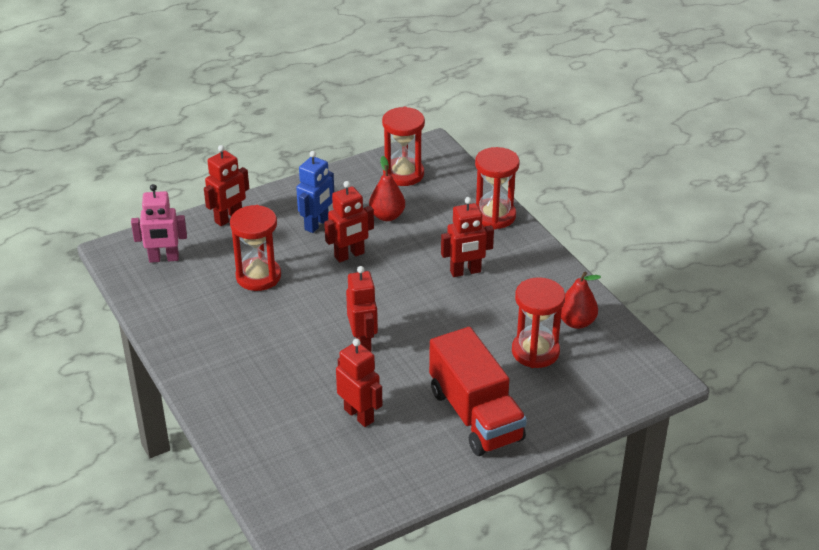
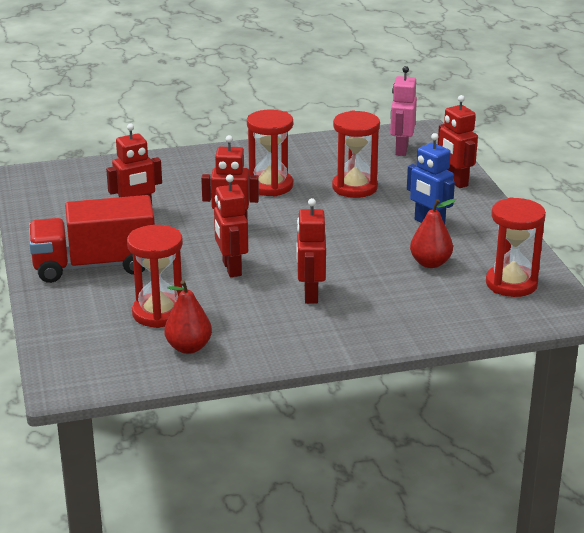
camera: 105 degrees right, 10 degrees down
(349, 255) = (368, 234): red robot -> red robot (231, 268)
(494, 216) = (407, 330): red hourglass -> red hourglass (270, 186)

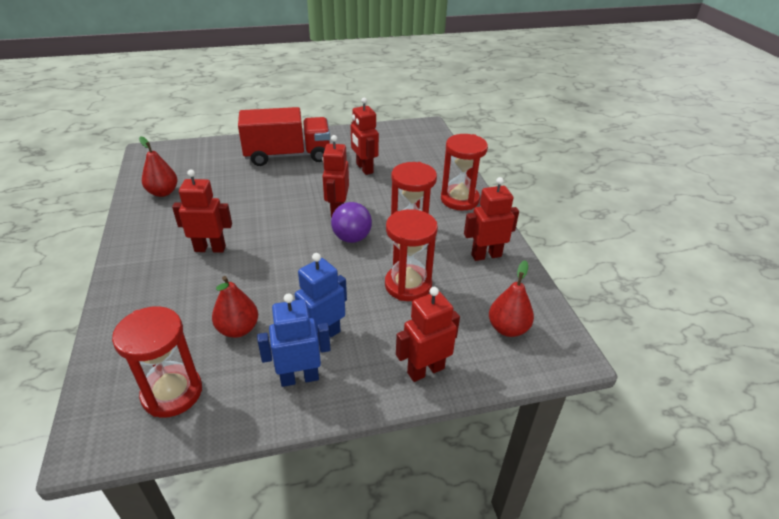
camera: 90 degrees right, 10 degrees up
(95, 266) = (288, 155): red truck -> red truck turned 90 degrees clockwise
(159, 313) = (214, 180): red hourglass -> red hourglass (459, 199)
(231, 268) = (266, 210): red robot -> red robot (486, 255)
(283, 216) = (352, 238): none -> purple ball
(401, 149) = (508, 328): pink robot -> red pear
(478, 230) = (299, 378): none -> blue robot

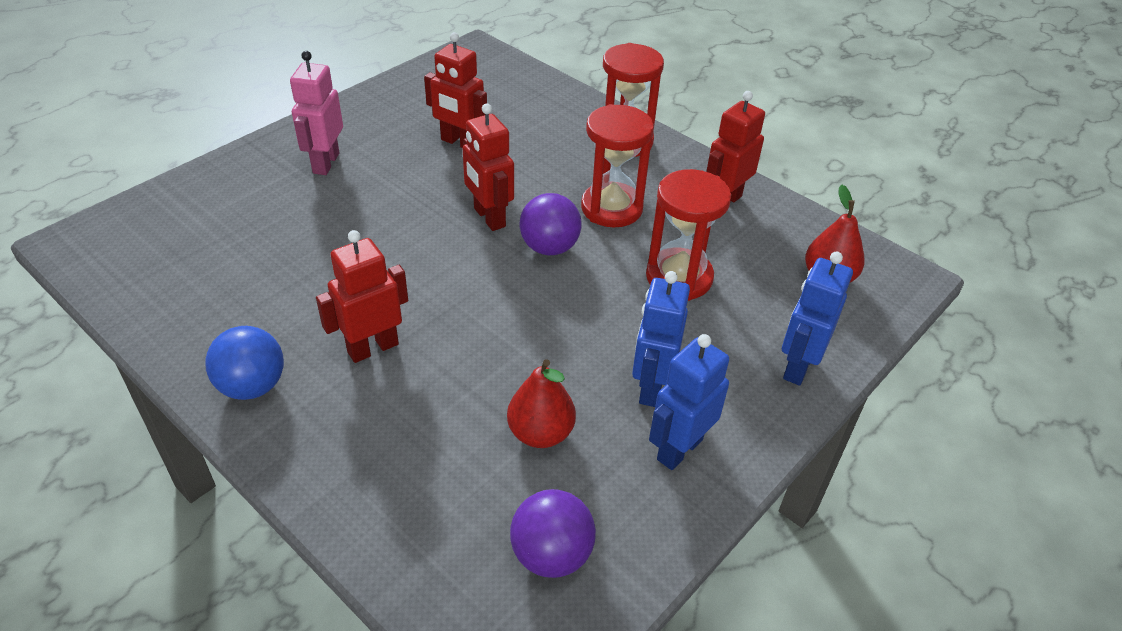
camera: 35 degrees left, 5 degrees up
(142, 241) = (252, 386): none -> blue ball
(163, 192) = (189, 298): red pear -> none
(172, 393) = (551, 554): red hourglass -> purple ball
(288, 155) = (325, 163): red truck -> pink robot
(425, 370) = (797, 366): red robot -> blue robot

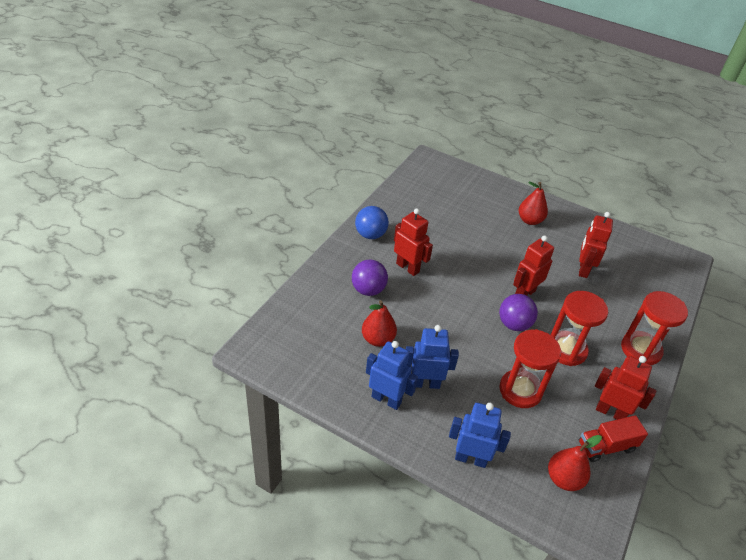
camera: 75 degrees right, 0 degrees up
(325, 163) = (530, 220): pink robot -> red pear
(551, 554) = (310, 353): purple ball -> purple ball (368, 290)
(778, 223) = (606, 446): none -> red truck

